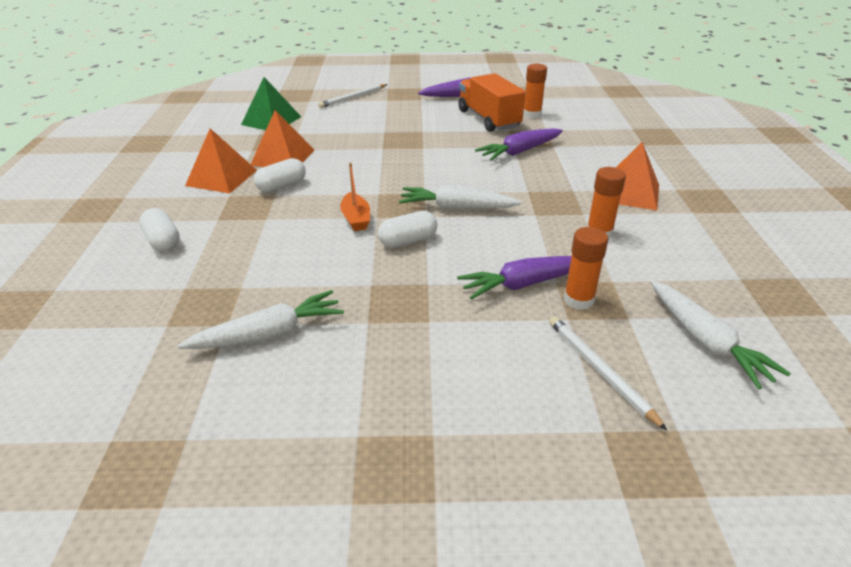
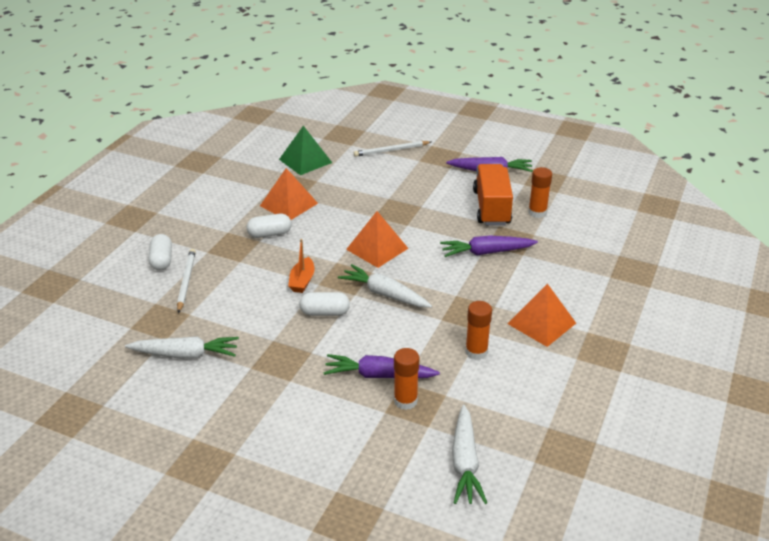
camera: 25 degrees right, 0 degrees up
(221, 177) = (232, 213): orange pyramid -> orange pyramid (377, 248)
(599, 371) = (370, 454): white pencil -> white pencil (186, 281)

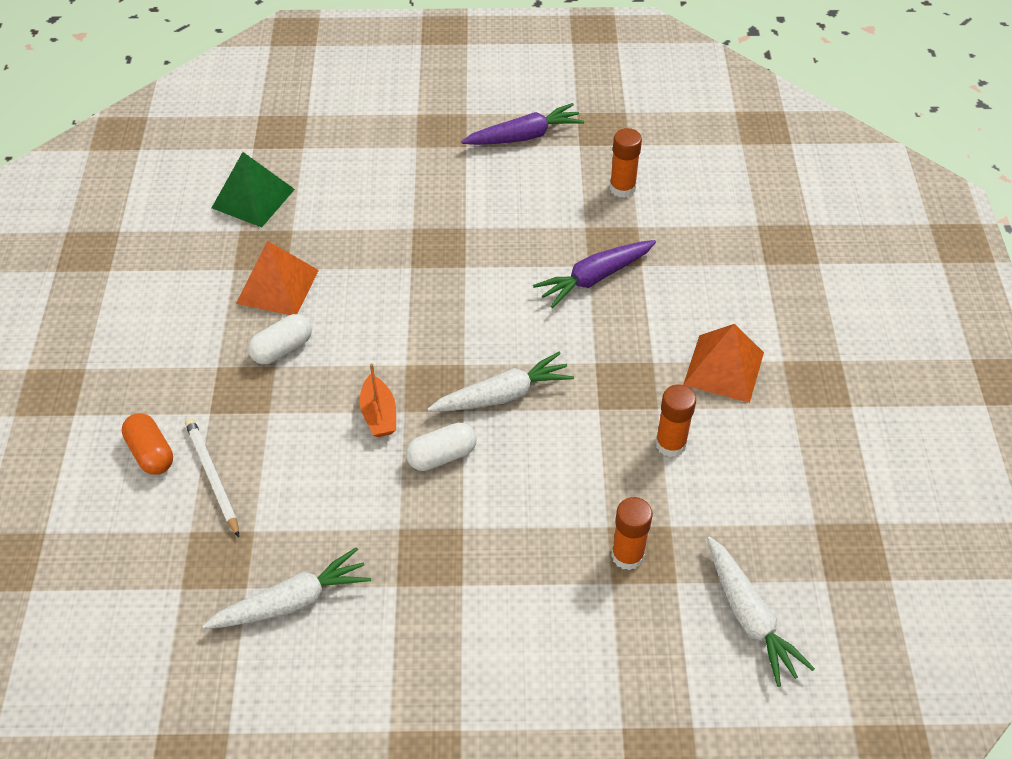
camera: 25 degrees left, 15 degrees up
(162, 260) = (151, 453): white capsule -> orange capsule
(377, 248) = (448, 322): orange pyramid -> none
(379, 375) = (571, 529): purple carrot -> none
(384, 294) = (503, 395): white carrot -> white carrot turned 150 degrees clockwise
(391, 150) = (367, 140): white pencil -> none
(491, 208) = (560, 199): orange truck -> none

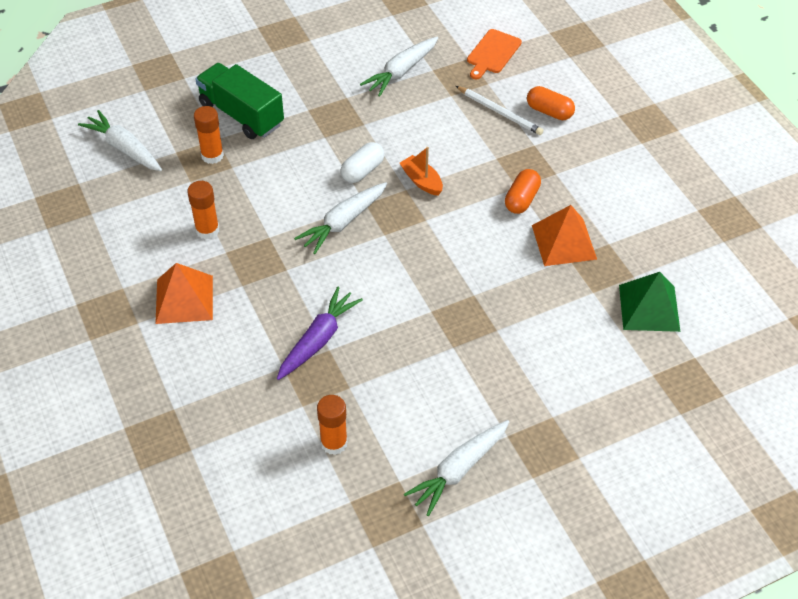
camera: 155 degrees right, 0 degrees up
(142, 583) = (492, 53): none -> orange cutting board
(282, 349) = (521, 199): white capsule -> orange capsule
(524, 136) = (458, 470): purple carrot -> white carrot
(560, 613) = (241, 115): none -> green truck

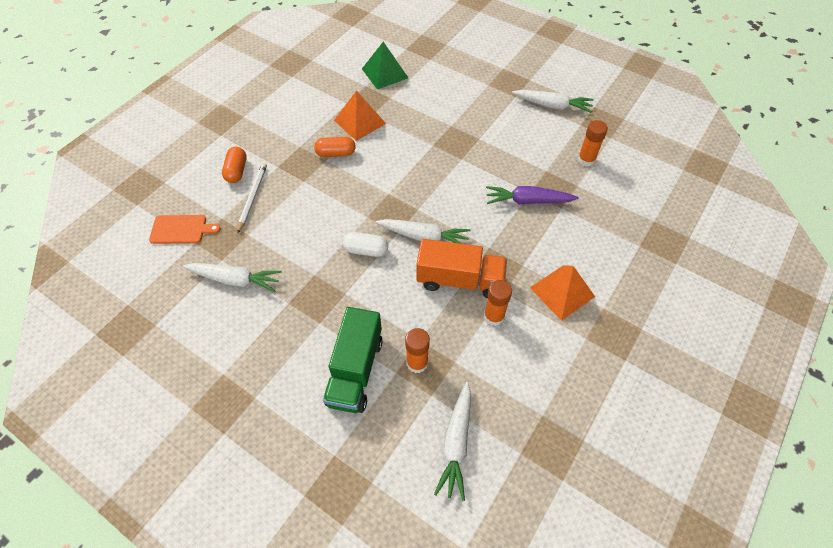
camera: 120 degrees left, 5 degrees up
(268, 225) = (460, 280): none -> orange truck
(421, 181) = (353, 211): orange boat -> none

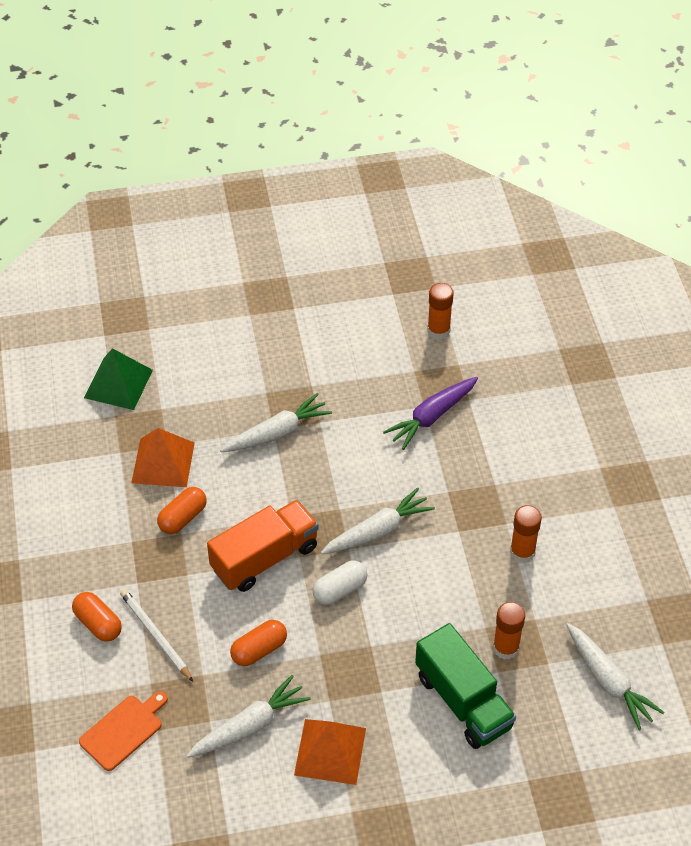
camera: 45 degrees left, 5 degrees down
(288, 246) = (259, 650): none -> orange capsule
(460, 280) = (457, 544): orange truck -> orange truck (265, 558)
(552, 106) = (343, 292): white carrot -> white carrot (277, 433)
(562, 292) = (553, 481): orange pyramid -> orange pyramid (330, 751)

